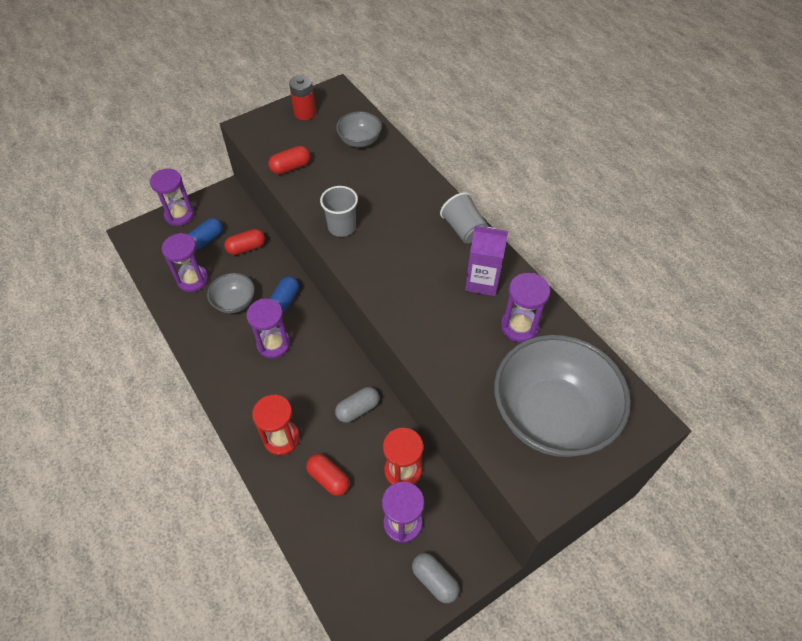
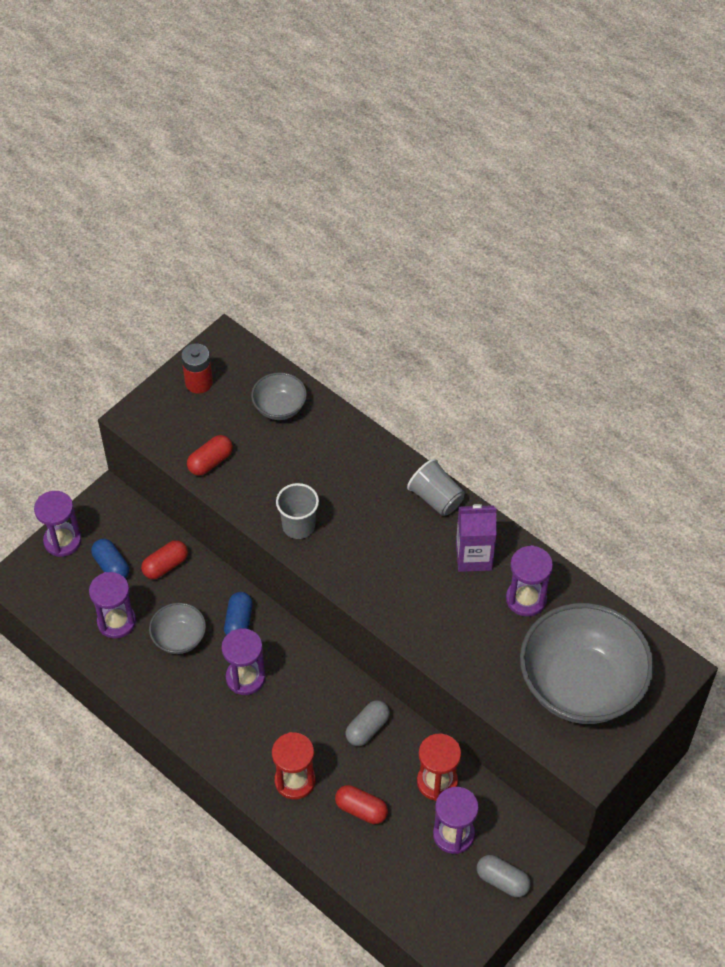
camera: 15 degrees left, 0 degrees up
(206, 239) = (111, 566): blue capsule -> blue capsule turned 60 degrees counterclockwise

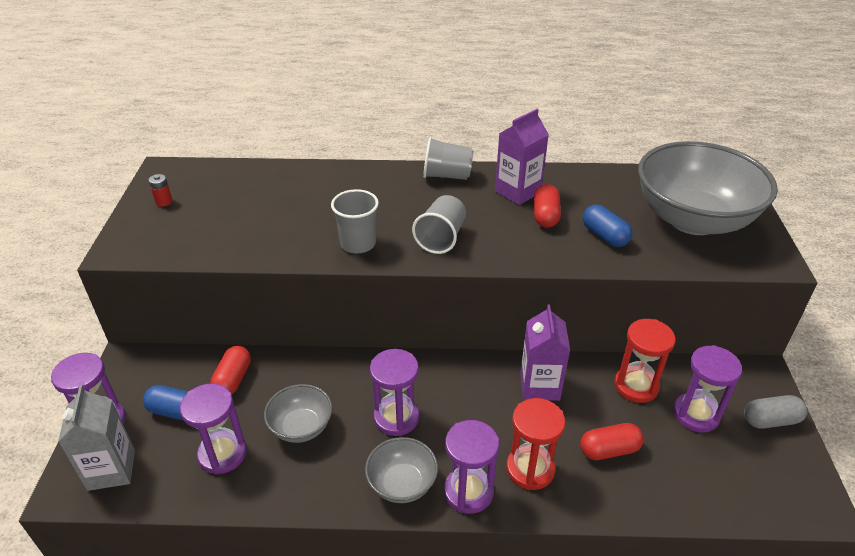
camera: 40 degrees left, 15 degrees down
(45, 584) = (111, 470): none -> grey carton
(199, 382) = (164, 202): red battery -> red battery, size x0.57
(210, 462) = (228, 243): red capsule -> red capsule (545, 216)
(239, 622) = (345, 380): blue capsule -> blue capsule (604, 236)
(279, 407) = (256, 184): grey bowl -> grey bowl (402, 484)
(363, 563) = (441, 238): none -> grey cup
(367, 728) = (539, 386): grey capsule -> purple carton
(526, 599) = (586, 195): purple hourglass -> purple hourglass (468, 491)

